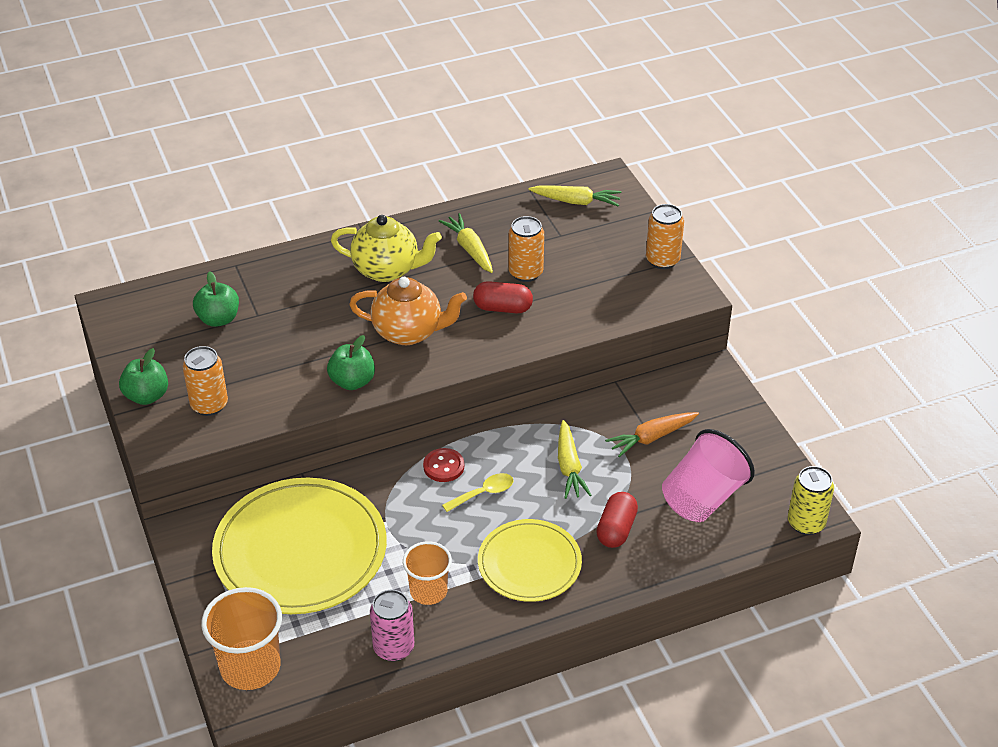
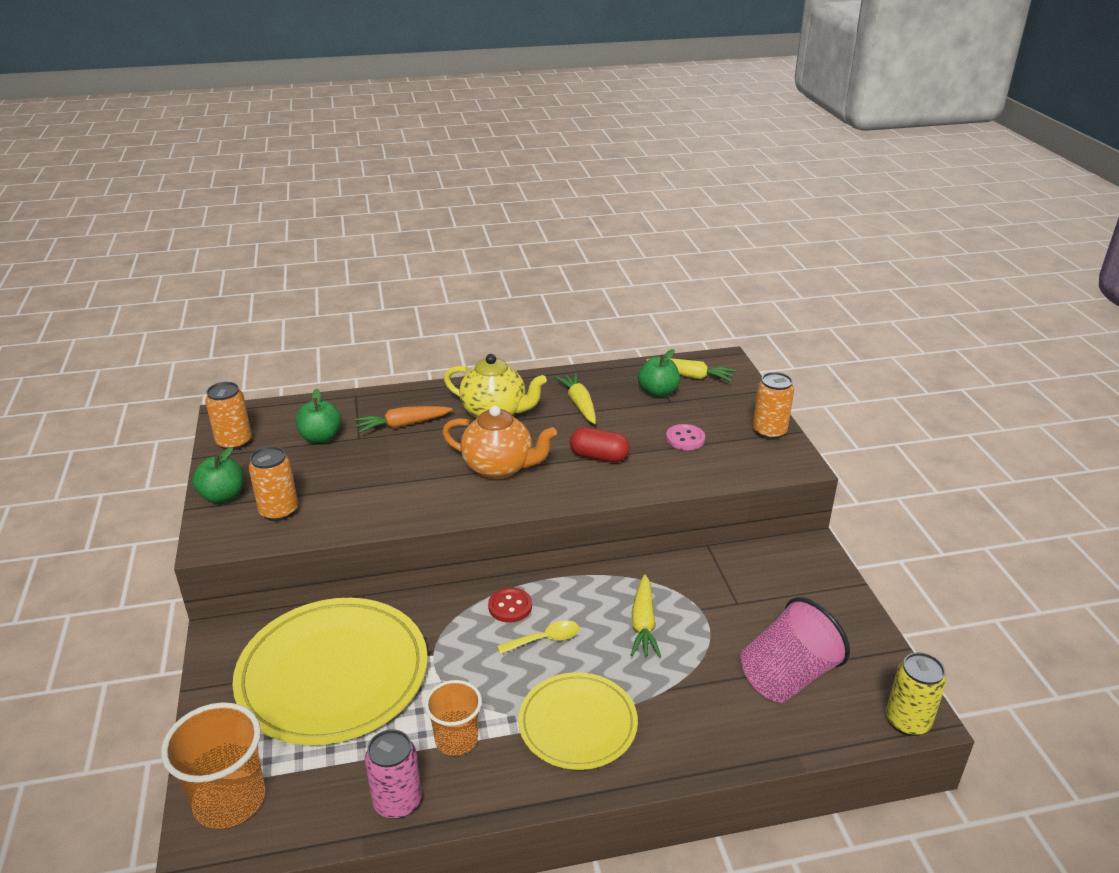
camera: 10 degrees right, 10 degrees down
(352, 381) = (428, 506): green apple -> green apple (658, 392)
(525, 273) = (629, 429): orange can -> orange can (234, 442)
(582, 278) = (685, 439): none -> pink button
(616, 529) = (683, 698): red capsule -> none
(652, 438) = (738, 605): orange carrot -> orange carrot (403, 425)

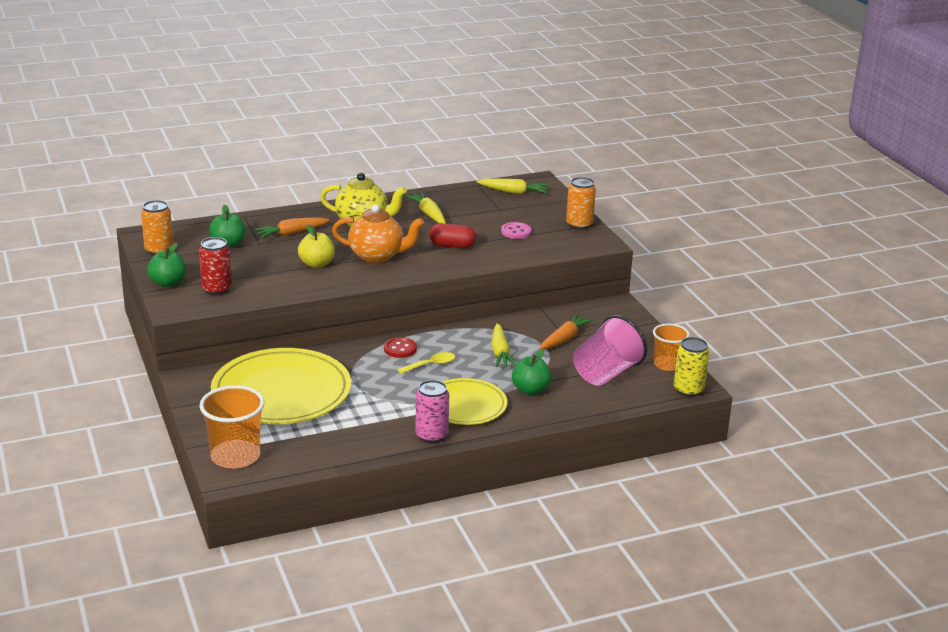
camera: 10 degrees left, 5 degrees down
(279, 511) = (217, 289): orange can -> red can
(397, 802) = (352, 449): pink can -> pink can (431, 435)
(419, 476) = (317, 264): none -> yellow apple
(456, 739) = (383, 418): orange cup -> orange cup (667, 364)
(658, 392) = (489, 203): green apple -> green apple (530, 390)
(734, 605) = (564, 339): none -> orange carrot

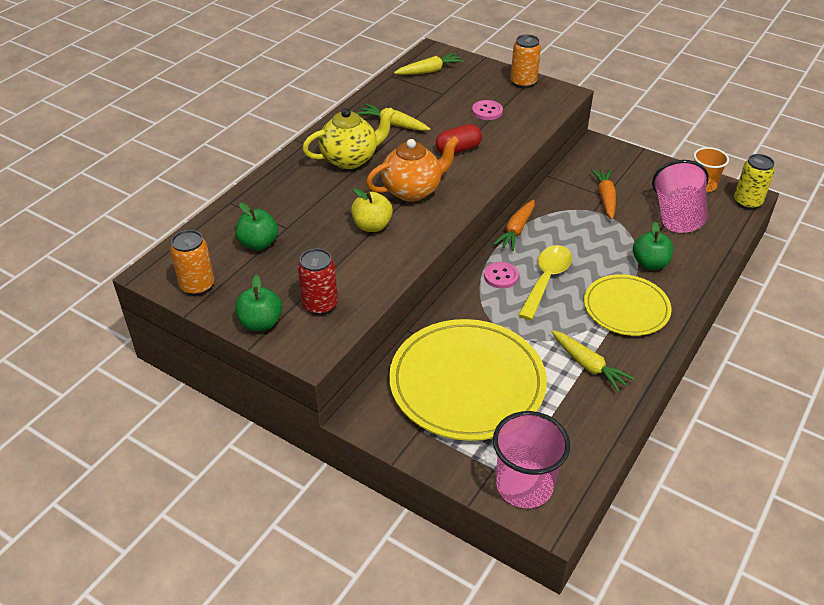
camera: 35 degrees left, 15 degrees up
(235, 456) = (524, 486): orange cup -> pink cup
(291, 233) = (302, 201): orange carrot -> orange carrot (516, 230)
(400, 349) = (501, 276): red button -> pink button
(431, 365) = (546, 280): yellow spoon -> yellow spoon, size x1.67
(431, 435) = (644, 356): pink can -> none
(500, 352) = (579, 237): yellow carrot -> yellow carrot (588, 365)

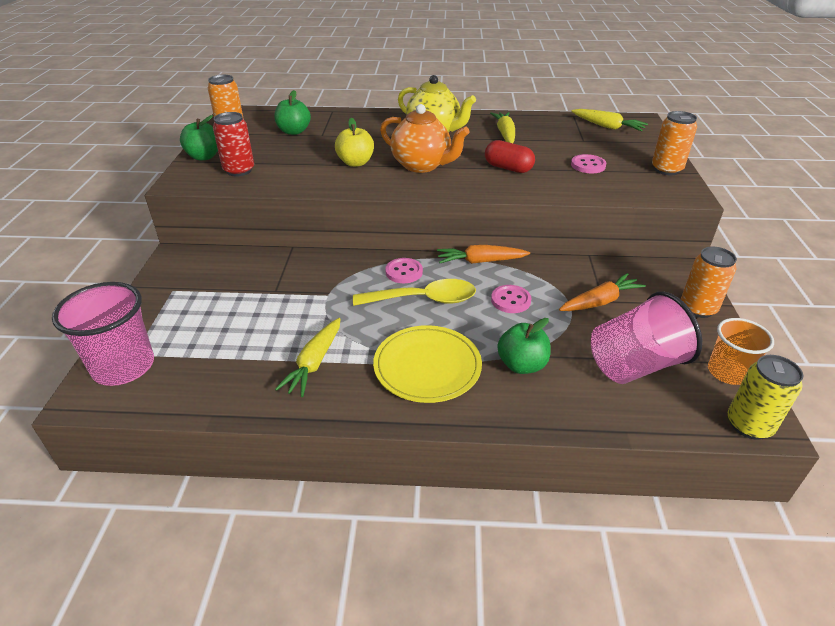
camera: 60 degrees right, 5 degrees down
(467, 383) = (244, 295): yellow plate -> none
(577, 237) = (510, 300): none -> pink button
(639, 162) = (698, 308): none -> orange can

